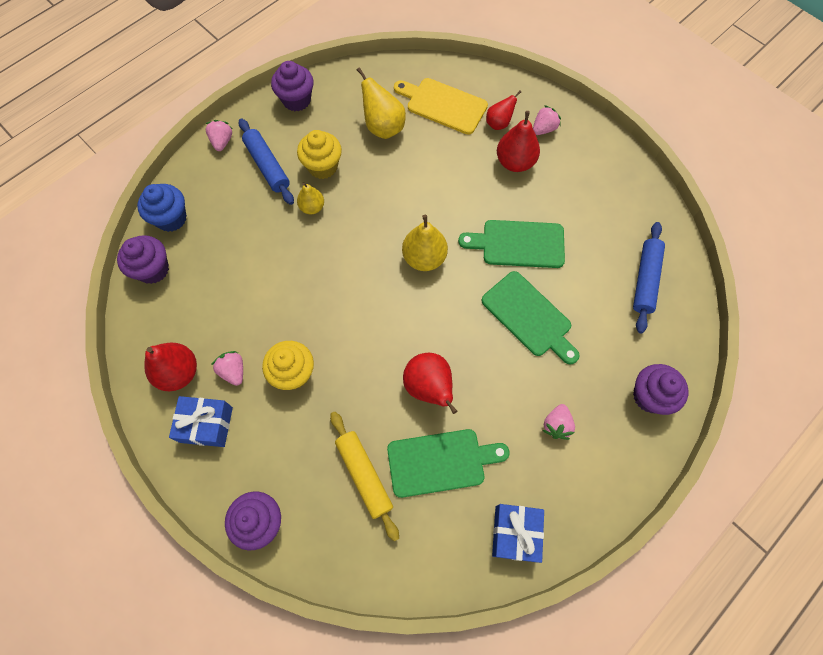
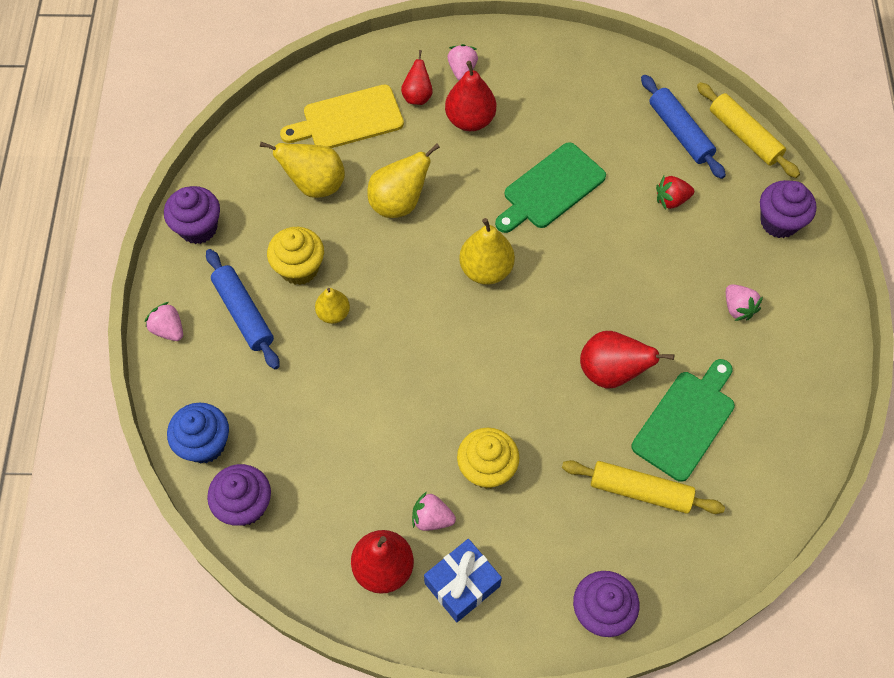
camera: 45 degrees left, 5 degrees down
(267, 166) = (243, 313): blue rolling pin -> blue rolling pin turned 45 degrees clockwise
(418, 176) = (399, 203): none -> yellow pear
(515, 533) = (797, 419): blue gift -> none
(529, 316) = (625, 241): green cutting board -> none
(590, 317) = (671, 200): none -> red strawberry
(689, 320) = (744, 136): none -> yellow rolling pin

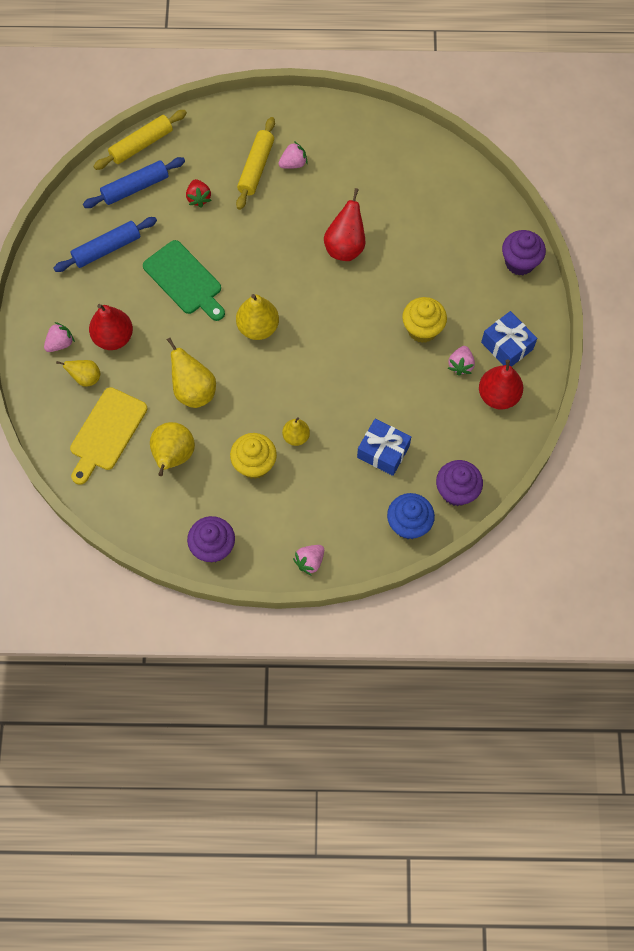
camera: 90 degrees left, 5 degrees up
(243, 313) = (295, 504): blue rolling pin -> blue rolling pin (107, 249)
(307, 415) = (383, 452): none -> blue gift
(348, 119) = (107, 432): yellow cutting board -> yellow cutting board turned 45 degrees clockwise
(417, 96) = (86, 378): red pear -> yellow pear
(462, 70) = (60, 343): pink strawberry -> pink strawberry turned 135 degrees clockwise
(640, 491) = (435, 235): yellow rolling pin -> yellow rolling pin (256, 168)
(686, 421) = (383, 203): green cutting board -> none
(779, 222) = (221, 130): purple cupcake -> none

